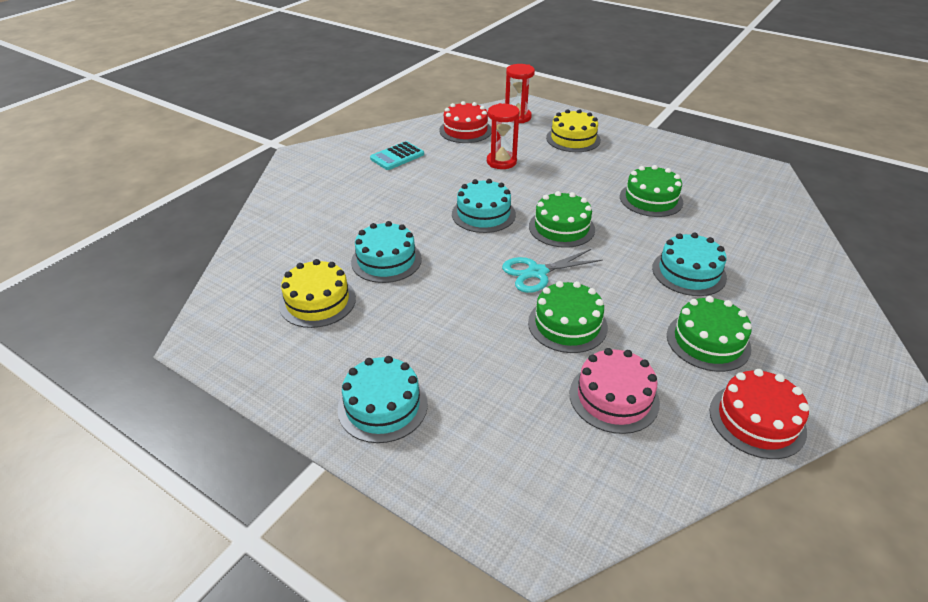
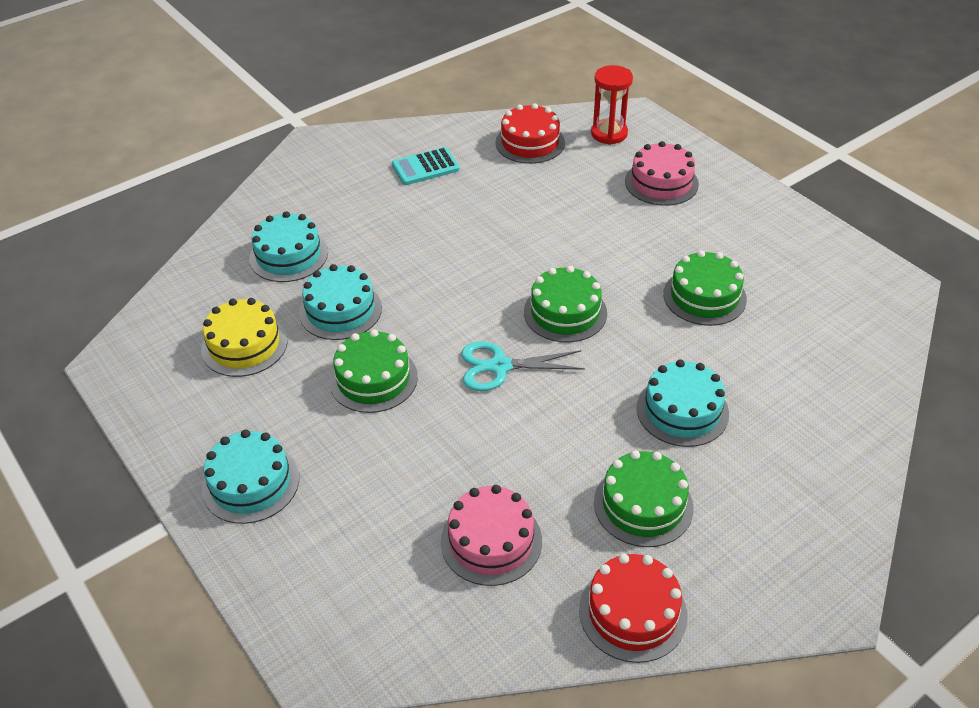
camera: 20 degrees right, 5 degrees up
(483, 214) = (483, 272): turquoise cake -> turquoise cake (288, 255)
(501, 162) = (547, 200): red hourglass -> none
(567, 324) = (494, 441): green cake -> green cake (373, 379)
(573, 139) = (661, 182): yellow cake -> pink cake

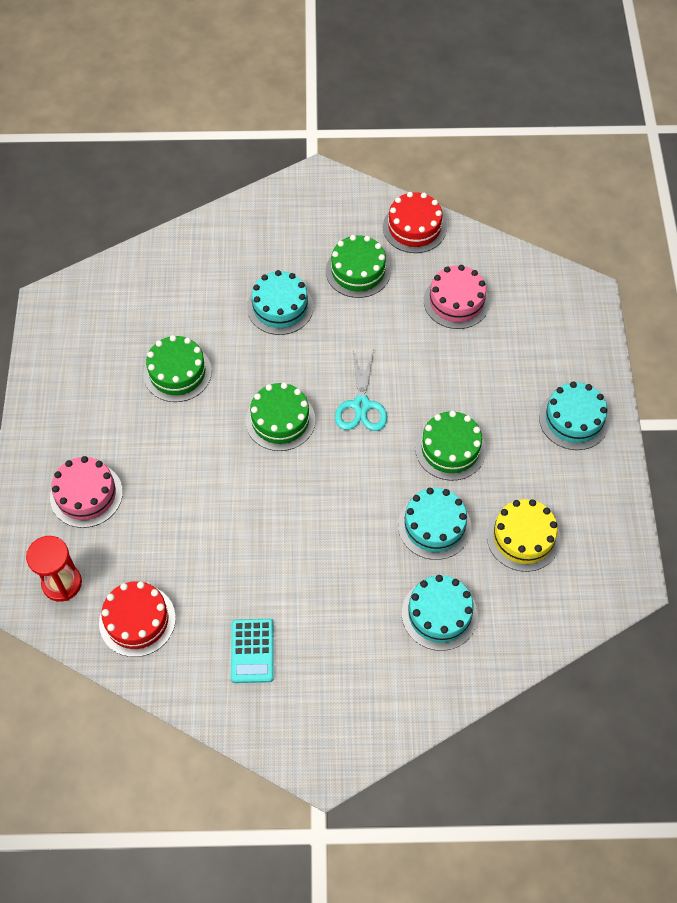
camera: 145 degrees left, 15 degrees up
(425, 167) = (252, 651): turquoise calculator -> turquoise calculator turned 75 degrees clockwise
(499, 367) = (361, 406): turquoise scissors -> turquoise scissors turned 60 degrees clockwise

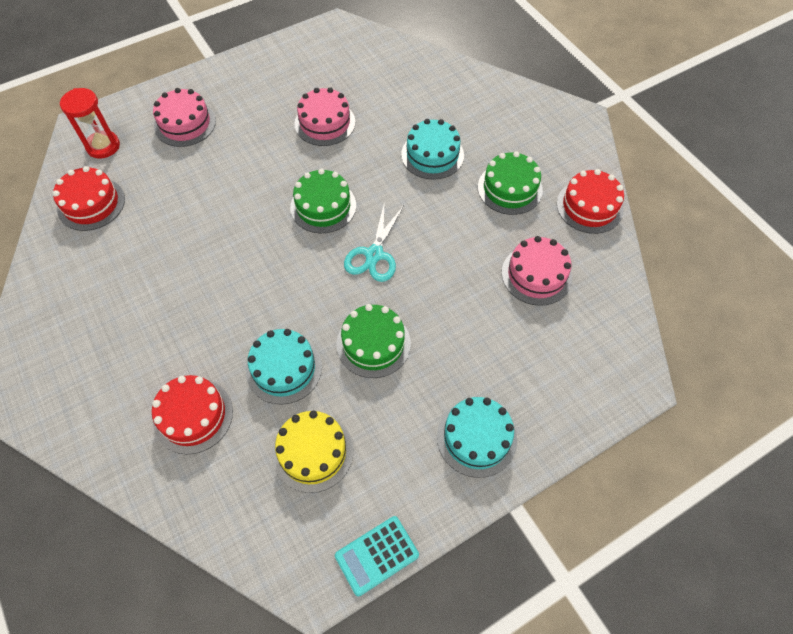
camera: 60 degrees right, 0 degrees up
(177, 372) = (325, 123): green cake -> pink cake
(252, 651) = (95, 290): turquoise calculator -> turquoise calculator (377, 555)
(361, 406) = (374, 255): turquoise scissors -> turquoise scissors turned 45 degrees counterclockwise
(439, 614) = (193, 415): turquoise cake -> red cake

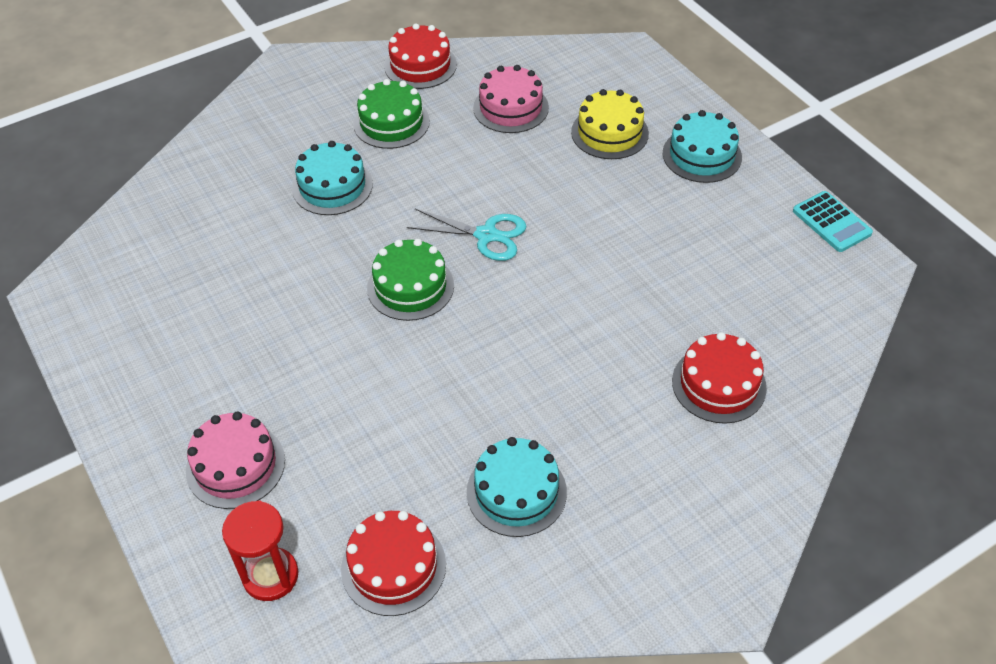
camera: 90 degrees left, 10 degrees down
(284, 368) = (647, 307): turquoise cake -> turquoise cake (516, 492)
(313, 452) = (740, 275): yellow cake -> yellow cake (609, 133)
(325, 123) = (260, 294): pink cake -> none
(373, 343) = (607, 232): green cake -> none

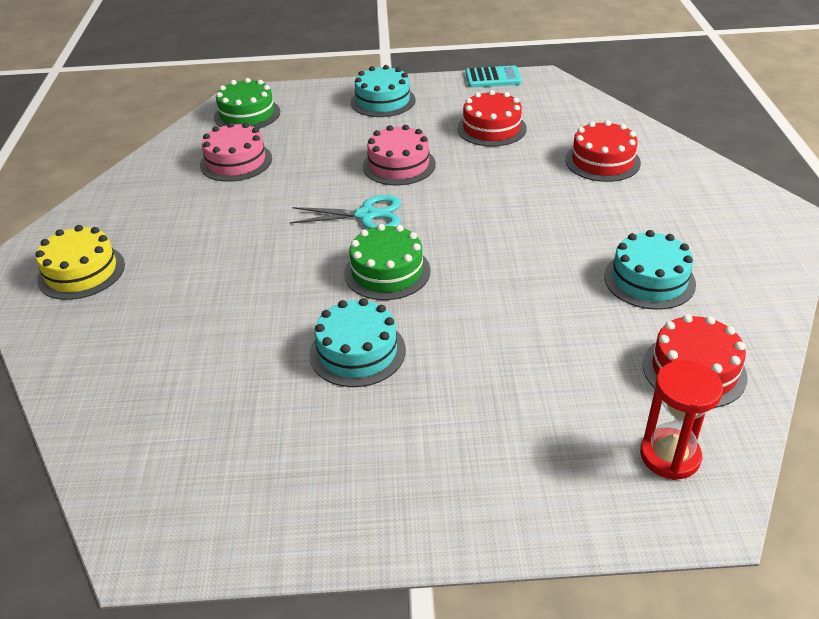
camera: 60 degrees left, 10 degrees down
(235, 465) = (520, 446): pink cake -> pink cake (399, 165)
(332, 186) = (216, 283): turquoise cake -> turquoise cake (357, 352)
(391, 122) = (176, 226): green cake -> green cake (247, 114)
(420, 65) = (125, 190): red cake -> red cake (491, 128)
(487, 235) = (367, 215): turquoise scissors -> turquoise scissors turned 45 degrees clockwise
(609, 133) = (317, 128): yellow cake -> yellow cake (81, 272)

